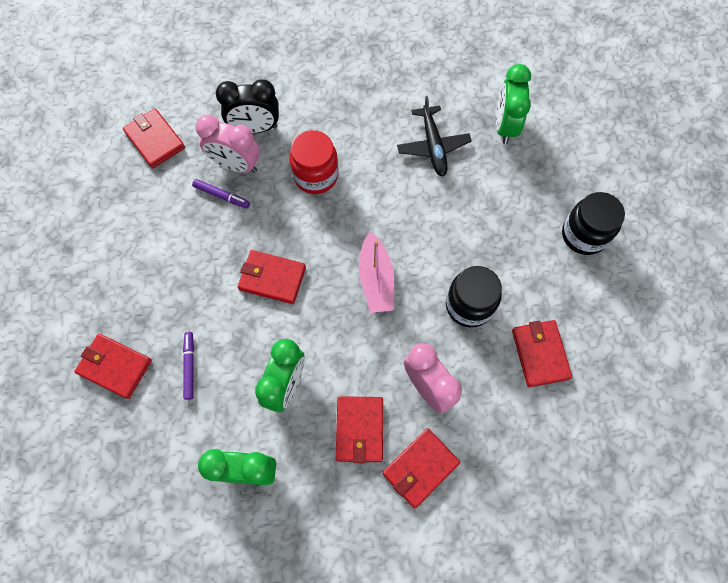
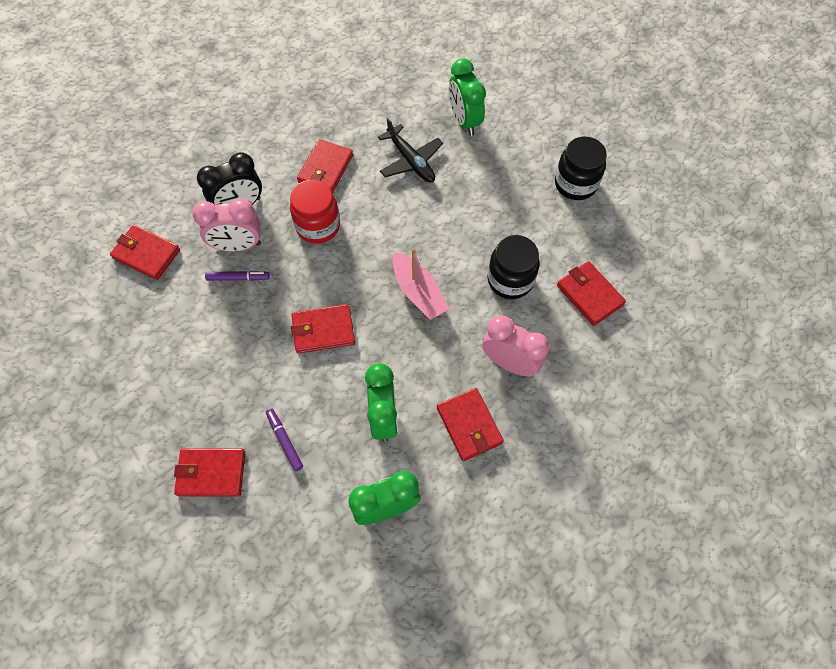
camera: 25 degrees left, 5 degrees down
(420, 468) = (538, 433): red wallet -> red wallet (325, 169)

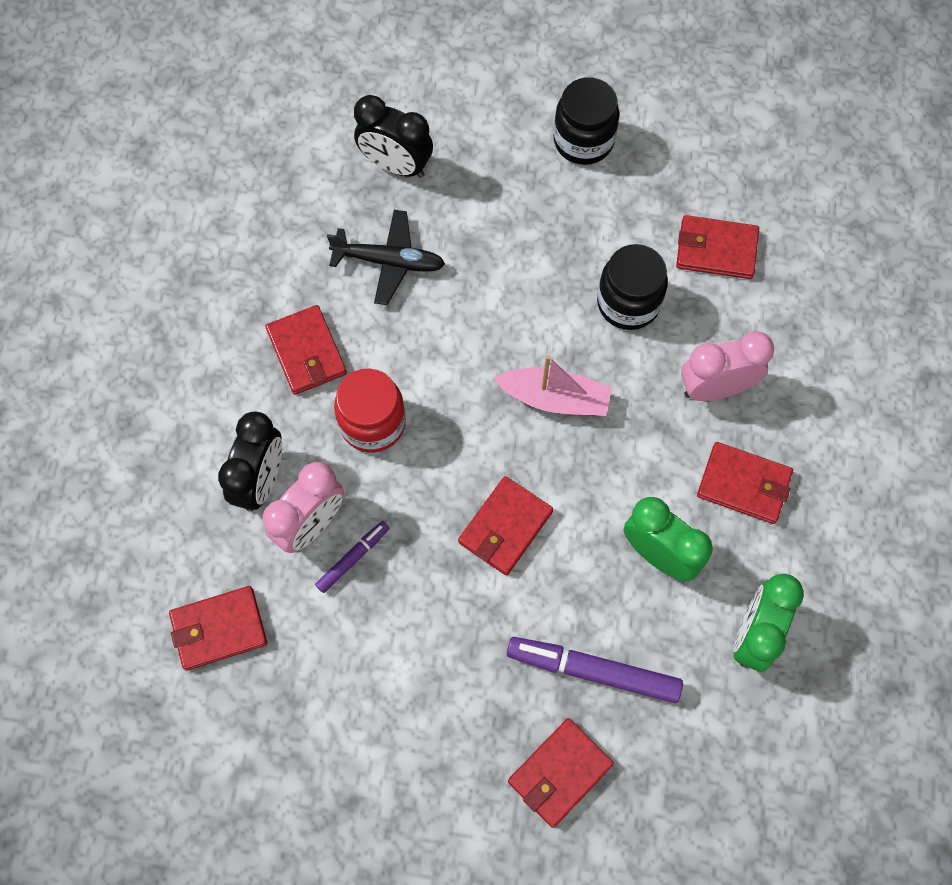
camera: 45 degrees left, 5 degrees up
(285, 440) = (593, 670): purple marker -> purple marker, size x1.83
(464, 121) = (396, 165): green clock -> black clock

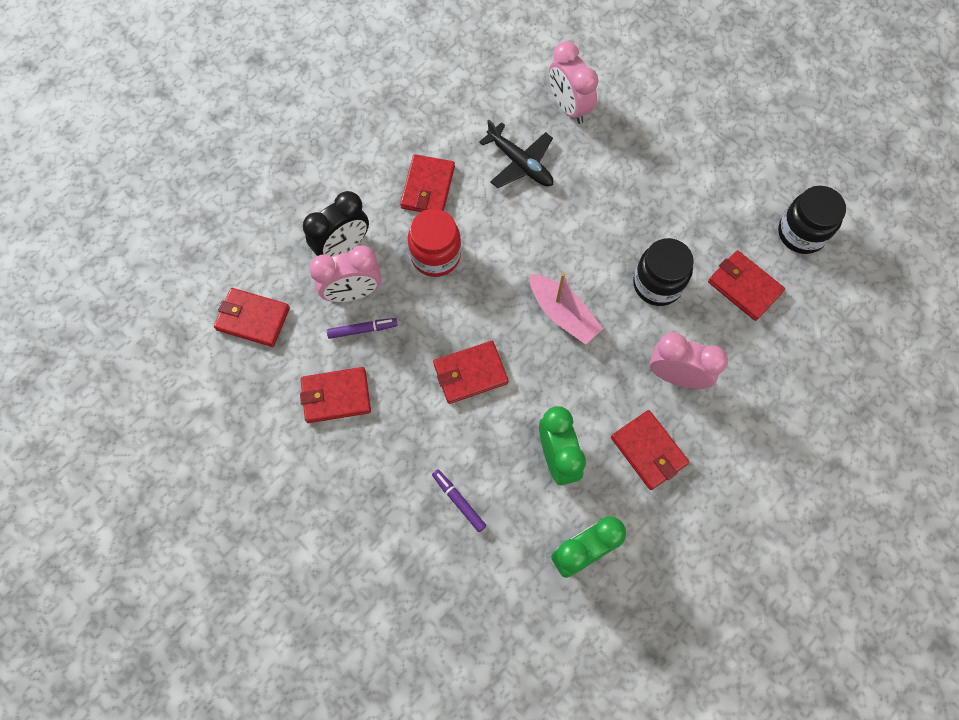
camera: 35 degrees right, 0 degrees up
(396, 165) = (568, 107): black clock -> pink clock
(559, 773) = (389, 549): red wallet -> red wallet (336, 396)
(583, 140) = (704, 163): black jar -> black jar (801, 233)
(593, 670) = (459, 501): purple marker -> purple marker, size x0.55

